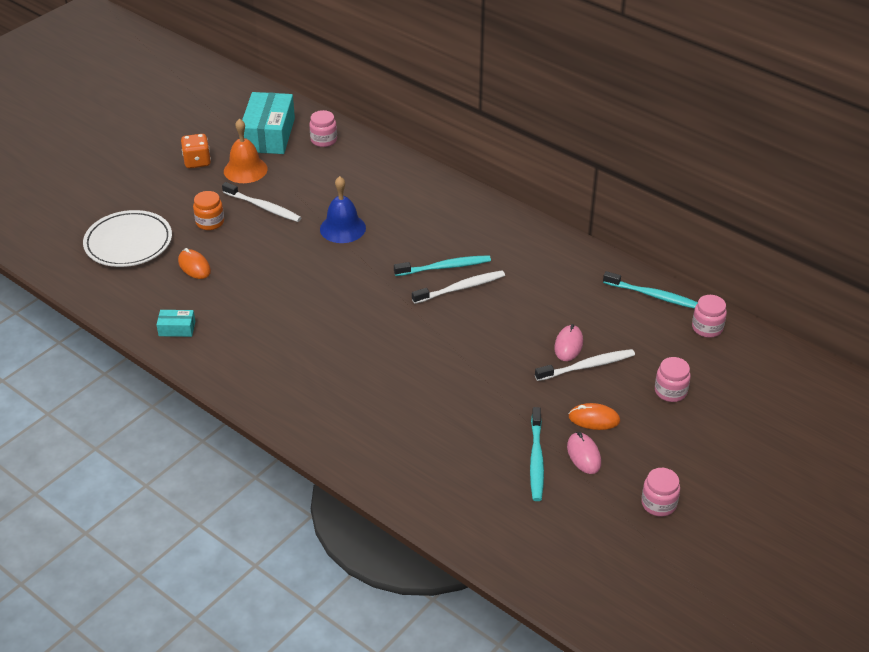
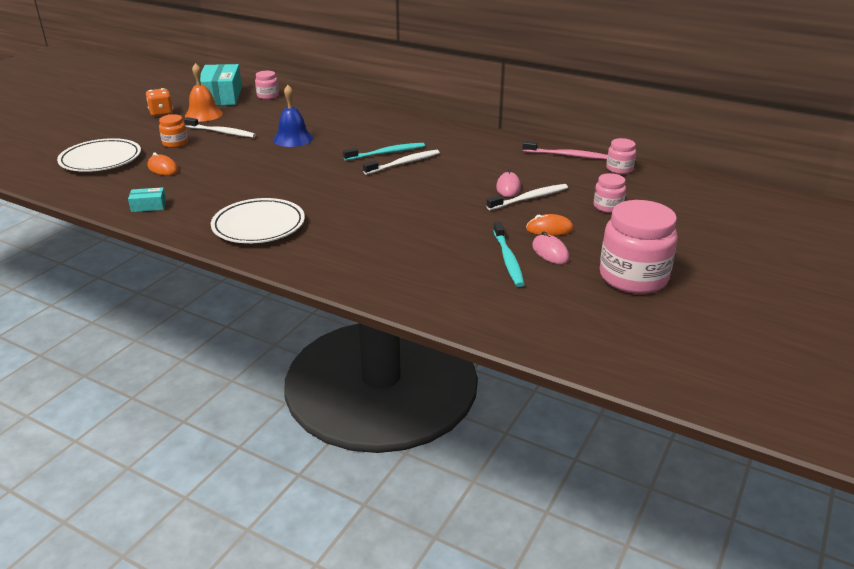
camera: 10 degrees left, 10 degrees down
(288, 374) = (259, 225): none -> white plate
(654, 296) = (567, 155): turquoise toothbrush -> pink toothbrush
(658, 504) = (633, 277): pink jar -> pink jar, size x1.99

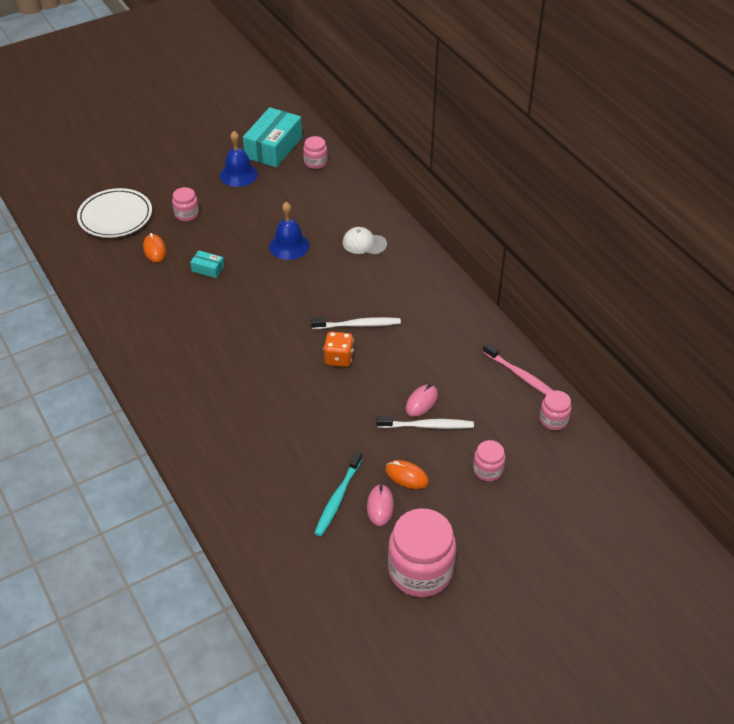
camera: 30 degrees right, 15 degrees up
(148, 206) = (113, 300): turquoise box -> turquoise box (208, 269)
(161, 113) = (204, 158): orange dice -> orange dice (339, 358)
(175, 143) = (186, 214): orange jar -> pink jar
(203, 114) = (238, 174): orange bell -> blue bell
(222, 132) = (235, 211): white toothbrush -> none
(259, 225) = (177, 364): white plate -> none
(358, 124) = (364, 243): none -> white cap
(386, 153) = (355, 302): turquoise toothbrush -> none

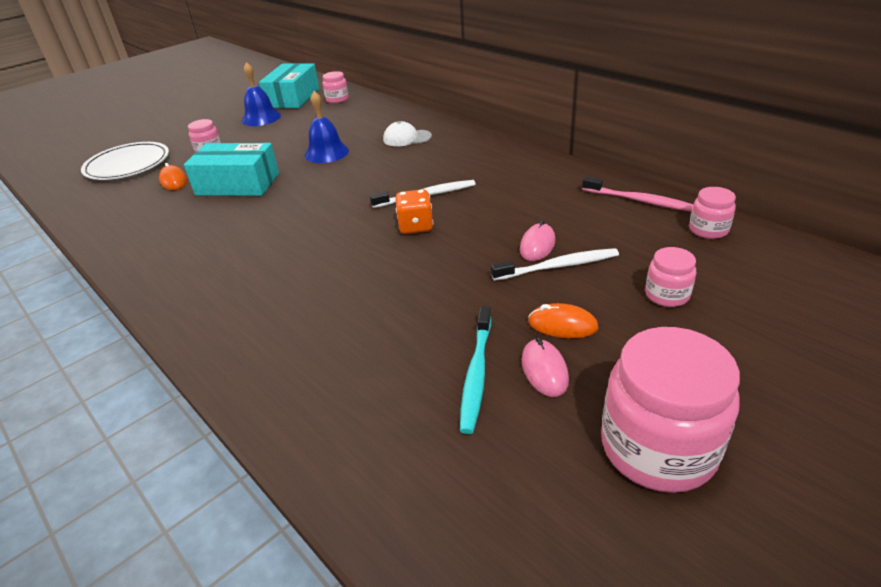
camera: 10 degrees left, 10 degrees down
(208, 269) = (238, 184): turquoise box -> turquoise box, size x2.21

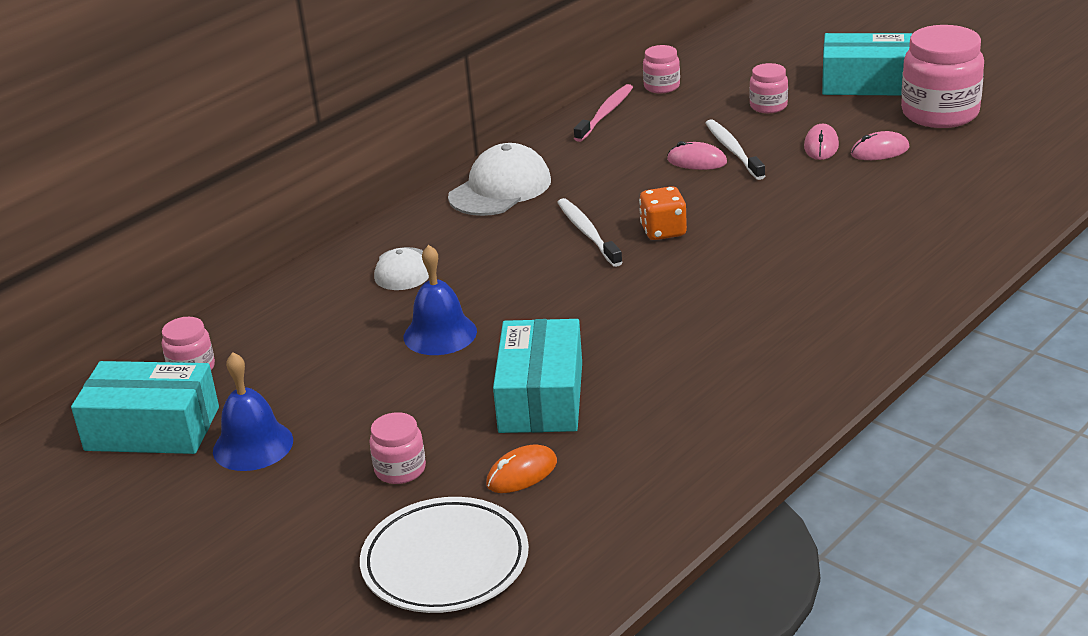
camera: 95 degrees left, 5 degrees down
(476, 374) = (895, 177): turquoise toothbrush -> none
(506, 162) = (500, 189): none -> white cap
(562, 325) = (821, 146): orange mouse -> pink mouse
(754, 384) = (867, 83): none -> turquoise box

